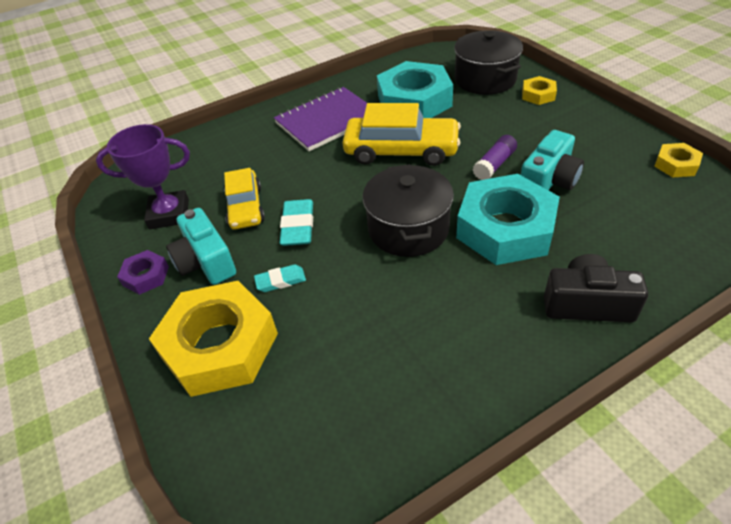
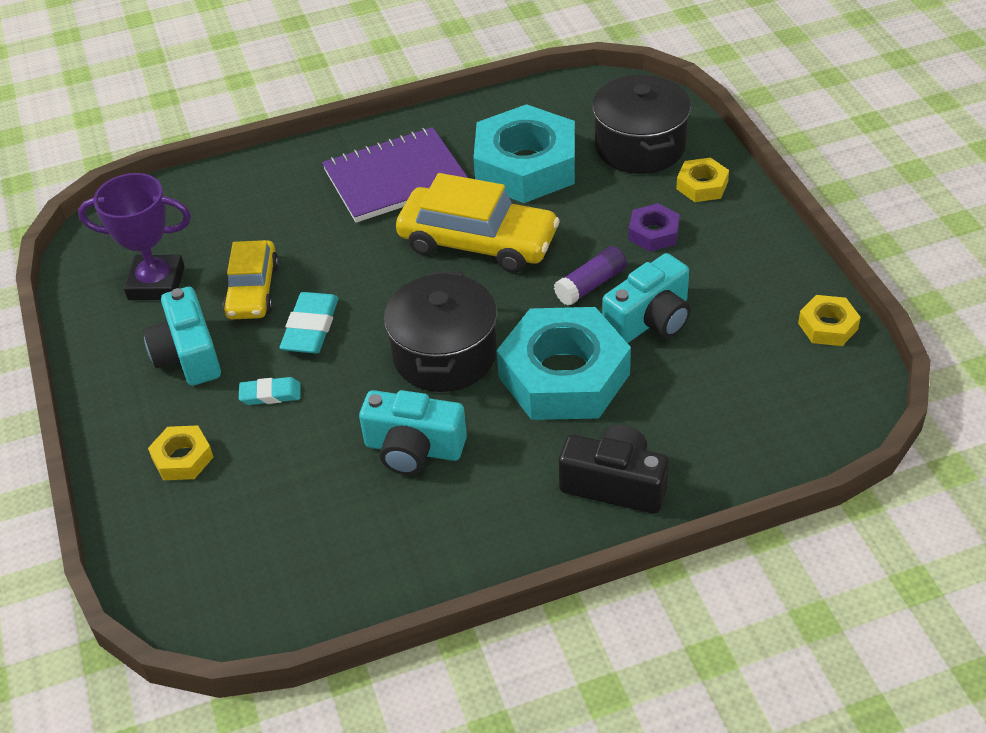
camera: 10 degrees right, 0 degrees up
(146, 276) = (114, 361): purple nut -> purple nut (653, 233)
(220, 345) = (182, 458): yellow nut -> yellow nut, size x0.46
(412, 304) = (413, 449): none -> turquoise camera

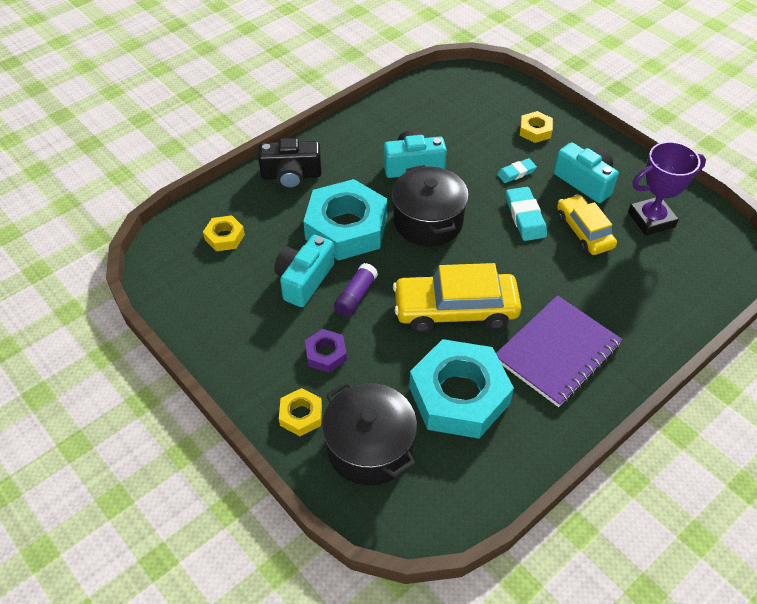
camera: 155 degrees right, 5 degrees up
(828, 326) = (179, 307): yellow nut -> yellow nut (224, 237)

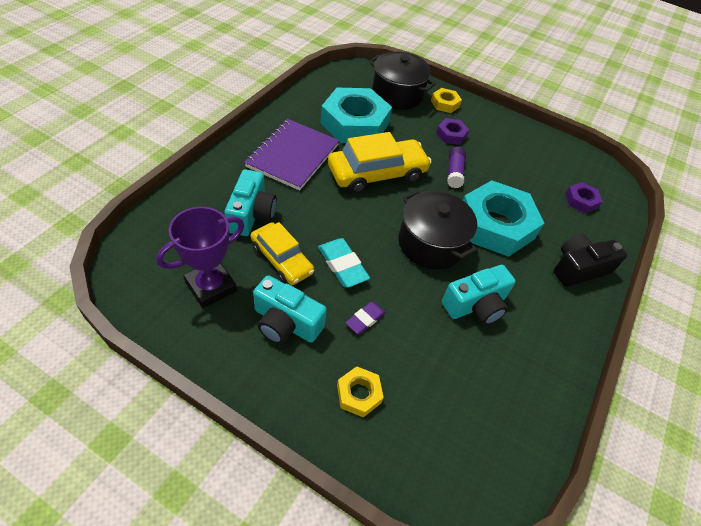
camera: 155 degrees right, 0 degrees up
(224, 237) = (581, 201): yellow nut -> purple nut
(304, 280) = (498, 178): turquoise camera -> turquoise camera (251, 214)
(516, 173) = (365, 319): turquoise eraser -> purple eraser

